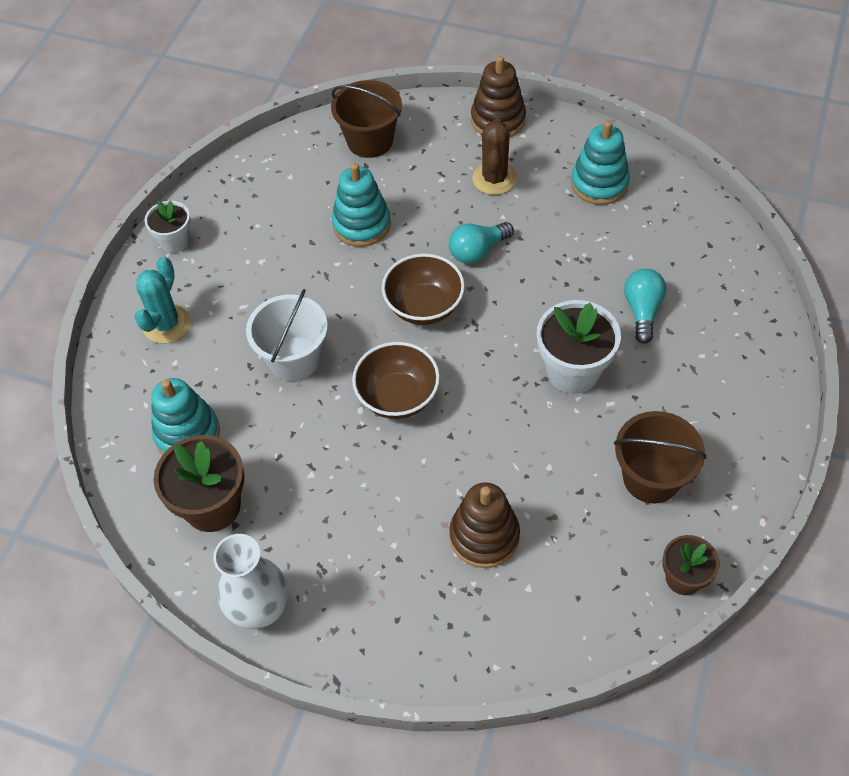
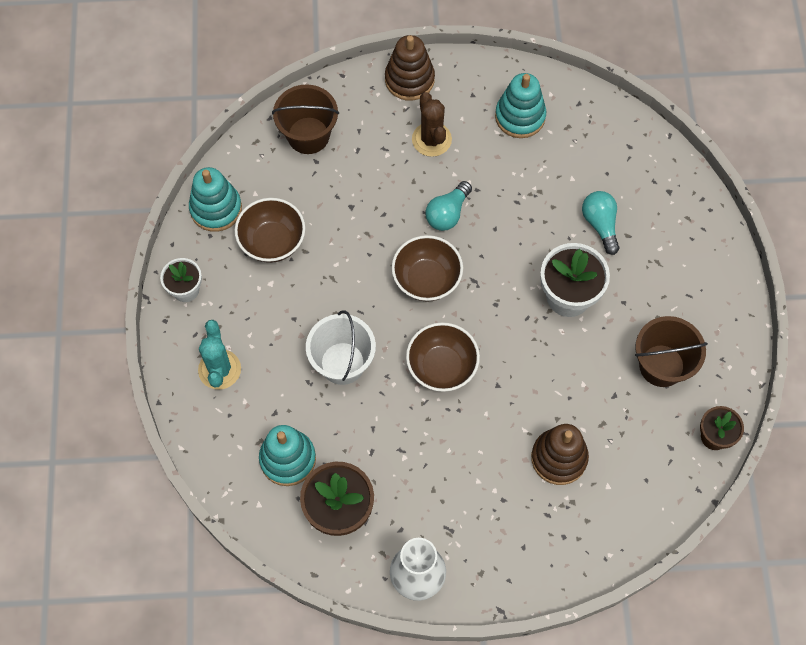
camera: 25 degrees left, 10 degrees up
(283, 224) = (272, 242): none -> brown bowl
(361, 224) = (339, 220): turquoise stacking toy -> turquoise stacking toy (216, 209)

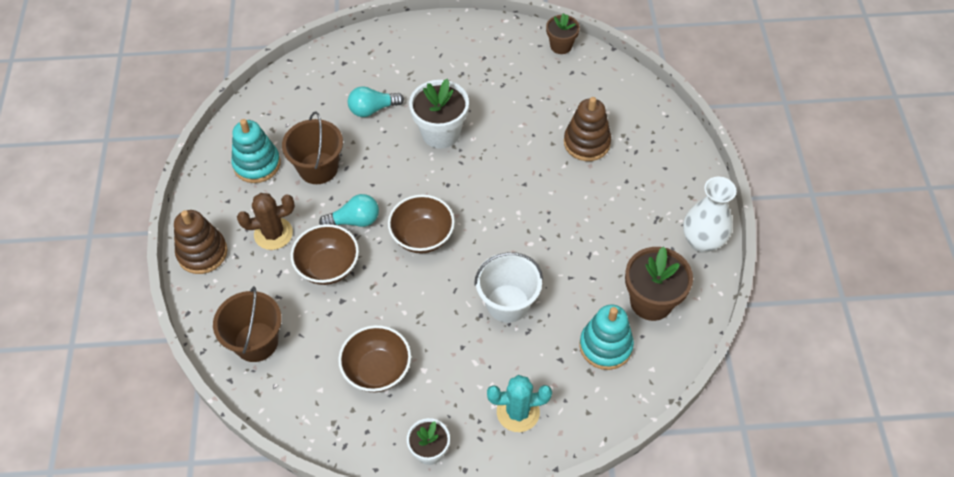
camera: 90 degrees left, 10 degrees down
(216, 209) = (335, 427): turquoise stacking toy -> none
(442, 367) = (509, 224): brown bowl -> brown bowl (328, 267)
(447, 213) = (355, 220): turquoise light bulb -> turquoise light bulb turned 45 degrees counterclockwise
(661, 365) = (502, 74): brown bucket -> brown bucket (318, 168)

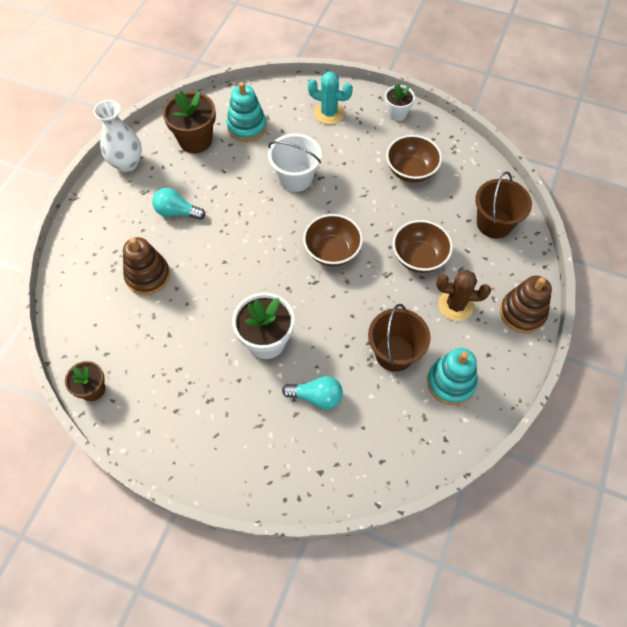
camera: 155 degrees left, 5 degrees up
(355, 220) = (381, 288): turquoise light bulb -> turquoise light bulb (177, 212)

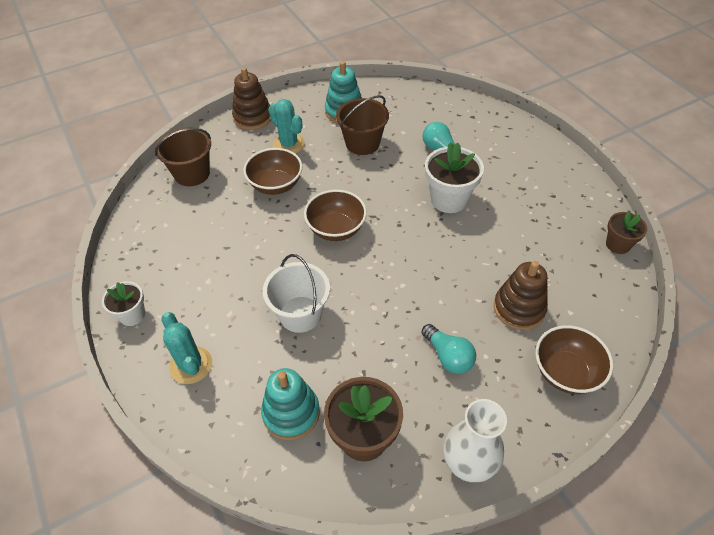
camera: 140 degrees left, 10 degrees down
(411, 171) = (195, 251): brown bowl -> brown bowl (565, 372)
(455, 305) = (289, 144): brown cactus -> turquoise cactus

